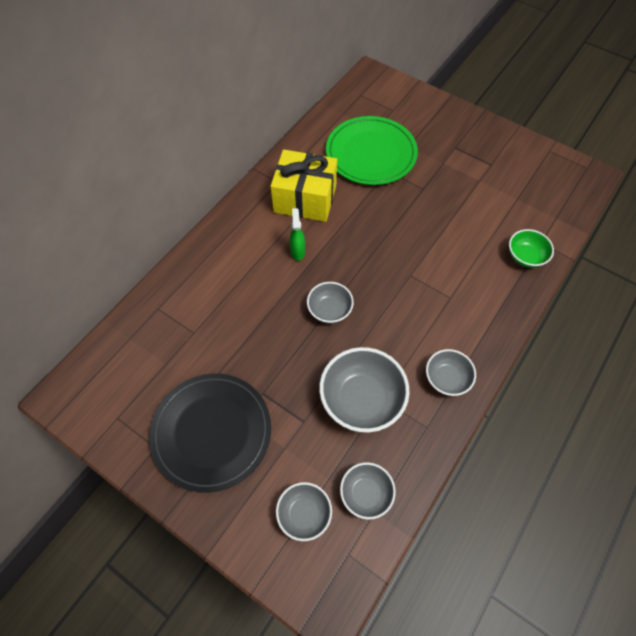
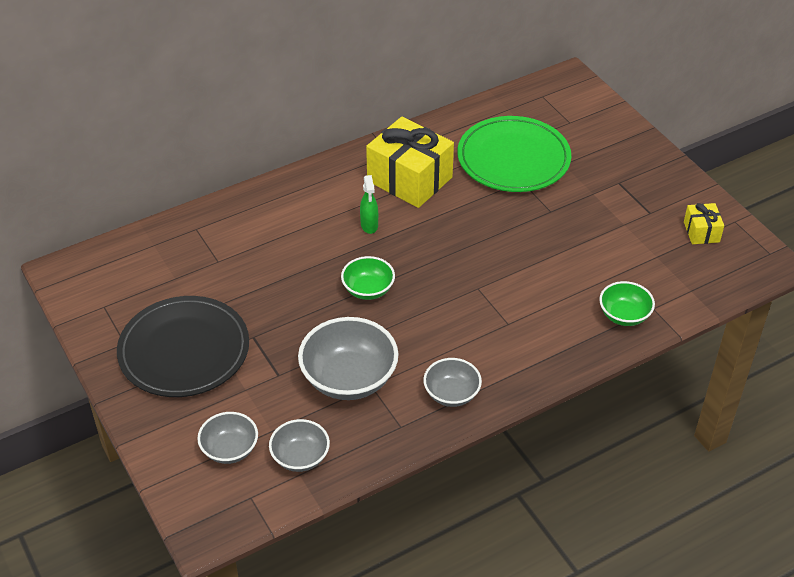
camera: 25 degrees right, 15 degrees down
(297, 251) = (369, 226): green spray bottle -> green spray bottle turned 150 degrees clockwise
(329, 310) = (368, 289): grey bowl -> green bowl
(534, 167) = (701, 232): none -> yellow gift

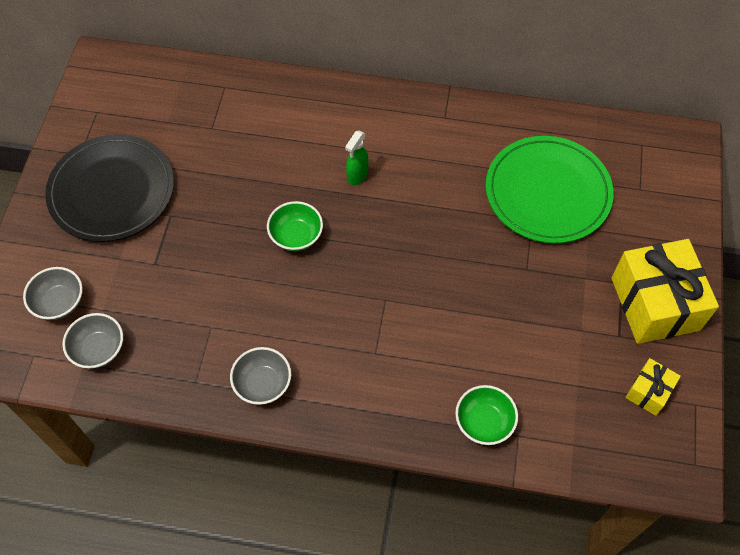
camera: 40 degrees right, 15 degrees up
(349, 378) = (201, 307): grey bowl -> none
(409, 179) = (435, 153): yellow gift -> yellow gift (655, 303)

